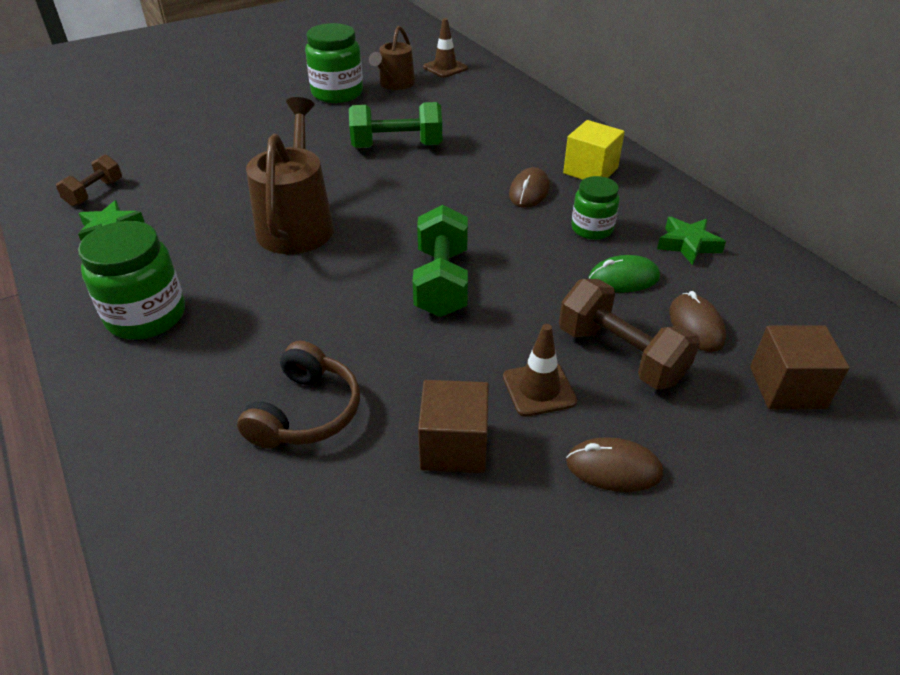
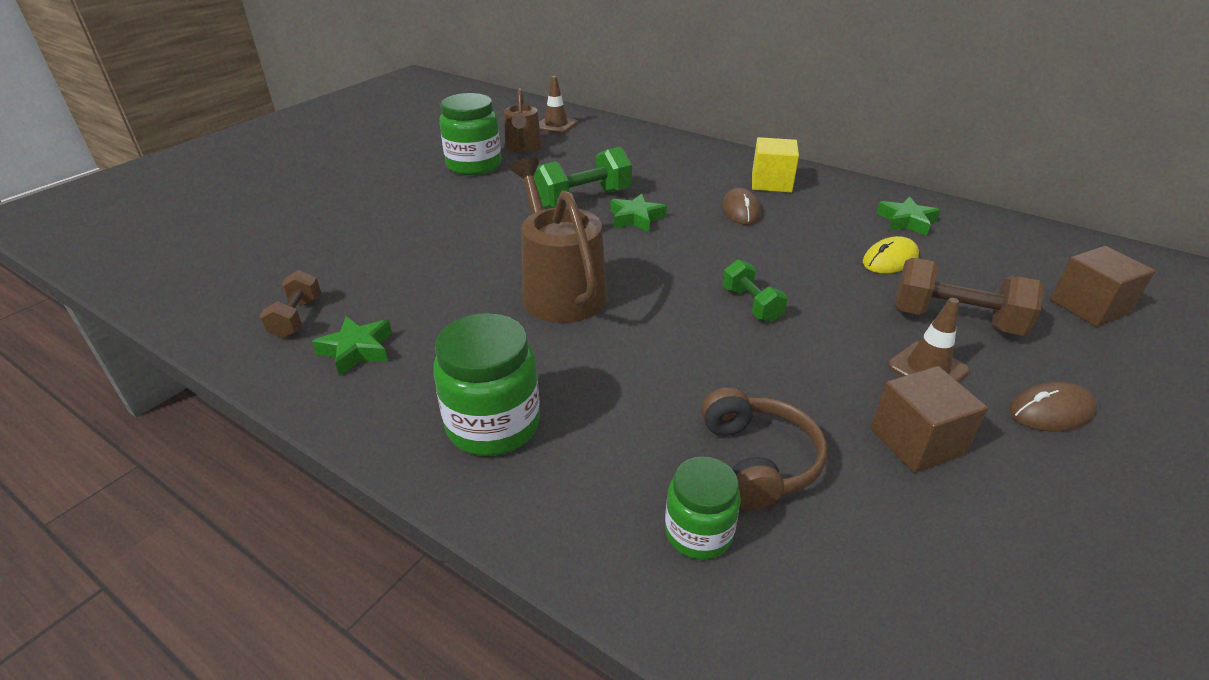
camera: 25 degrees left, 5 degrees down
(424, 175) = (636, 218): none -> green star
(442, 282) = (751, 305): green dumbbell -> green dumbbell, size x0.60
(592, 229) = (823, 228): green jar -> green jar (698, 532)
(623, 278) = (890, 260): green mouse -> yellow mouse
(696, 326) = (980, 280): brown mouse -> none

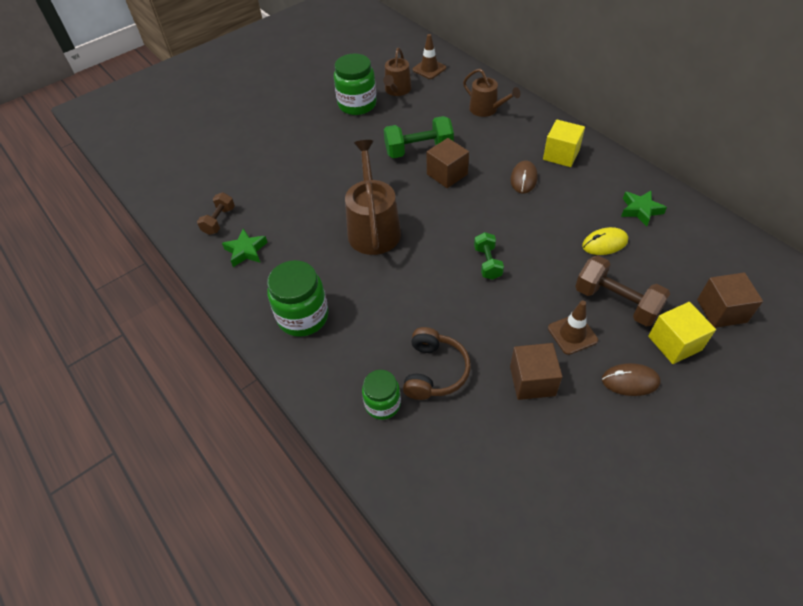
camera: 20 degrees right, 15 degrees up
(636, 218) = (447, 174): green star -> brown cube
(651, 153) = (486, 109): none -> brown watering can
(1066, 353) = (674, 343): none -> yellow cube

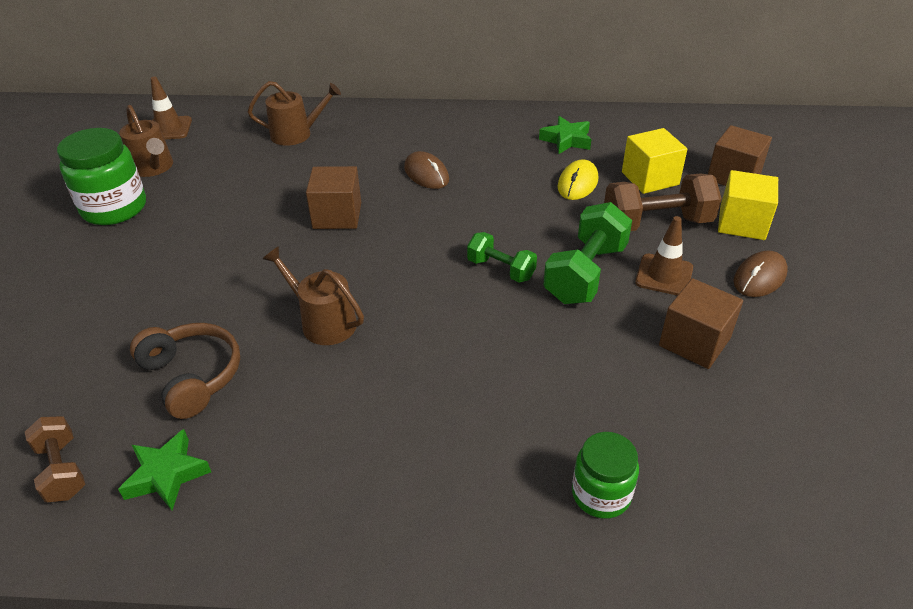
camera: 50 degrees left, 10 degrees down
(303, 317) = (368, 486): green jar -> none
(373, 228) = (323, 322): brown watering can -> brown watering can, size x0.62
(418, 150) = (268, 211): green dumbbell -> green dumbbell (585, 274)
(434, 371) = (601, 412): brown headphones -> brown headphones (192, 376)
(561, 155) = (432, 134): yellow cube -> yellow cube (650, 178)

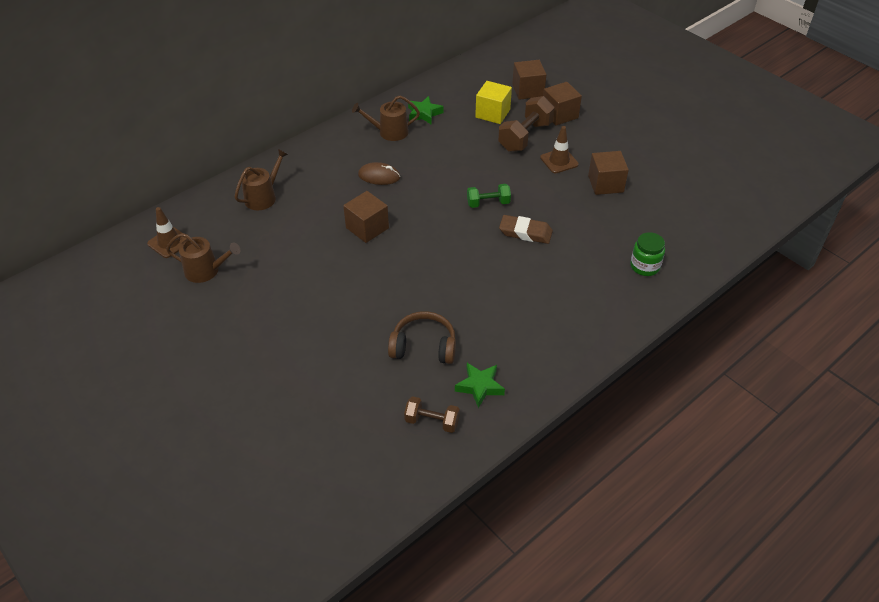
camera: 45 degrees left, 5 degrees up
(114, 208) = (227, 307): green jar -> none
(323, 322) = (445, 281): brown watering can -> brown watering can (389, 132)
(496, 331) = (525, 232): none -> brown eraser
(577, 183) = (463, 136): yellow mouse -> none
(585, 274) = (527, 181): green dumbbell -> none
(742, 223) = (559, 114): yellow cube -> brown cube
(759, 277) = (596, 138): brown mouse -> none

